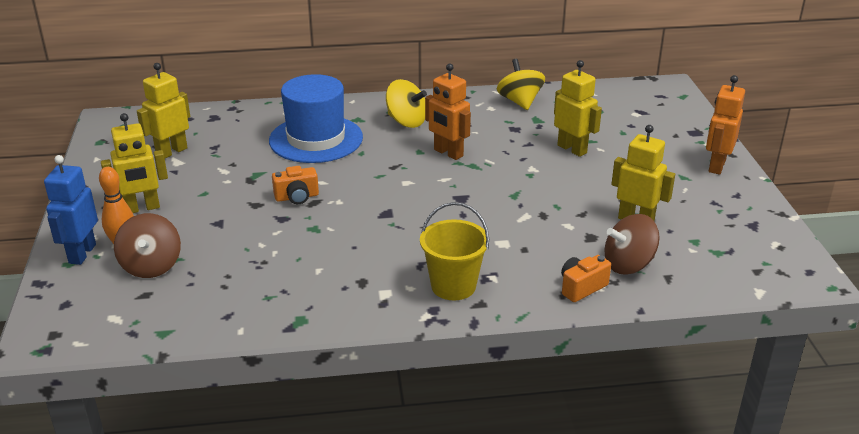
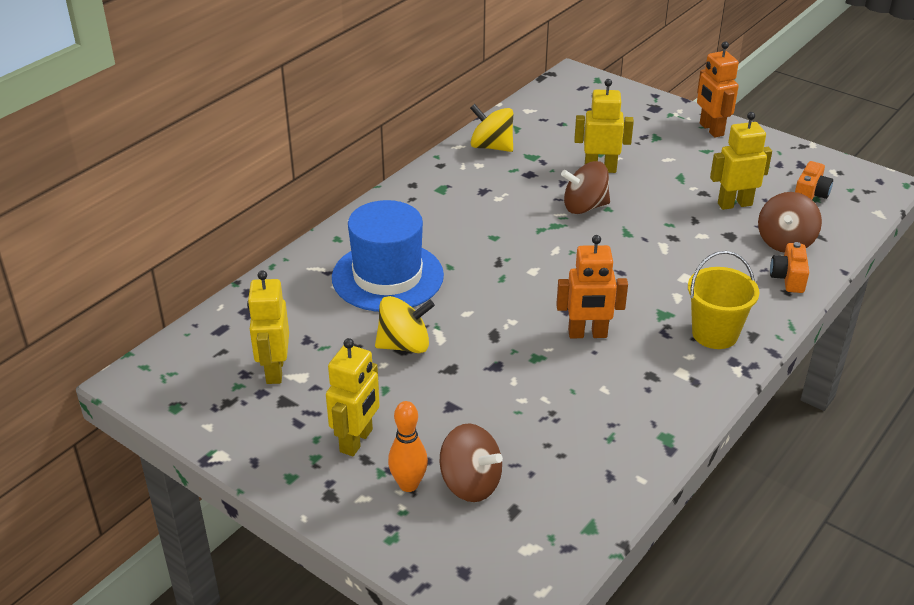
camera: 45 degrees left, 5 degrees up
(82, 254) = (386, 520): blue robot -> none
(297, 197) = (472, 339): orange camera -> orange camera (810, 194)
(406, 121) = (434, 215): yellow spinning top -> yellow spinning top (404, 345)
(448, 153) = (518, 225): orange robot -> orange robot (587, 334)
(514, 165) = (584, 207): none -> brown spinning top

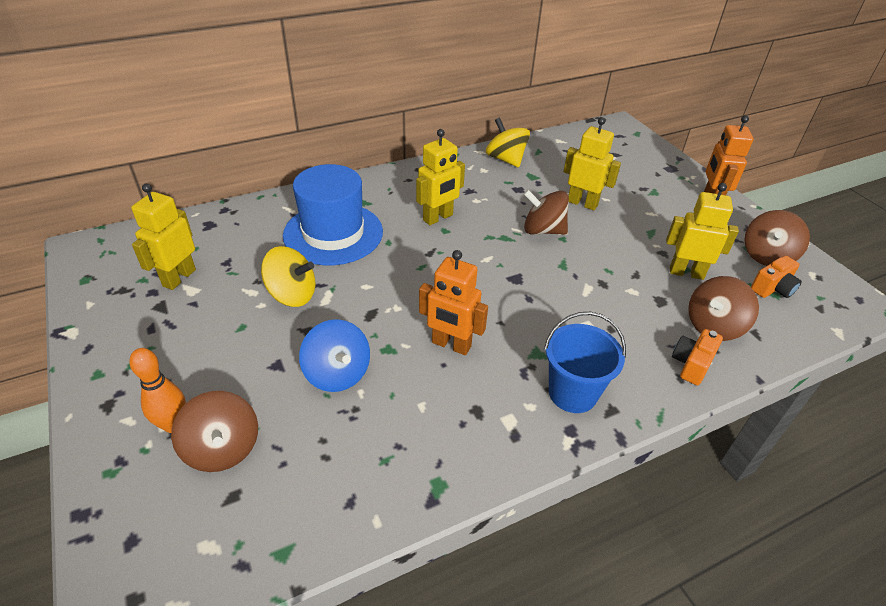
camera: 25 degrees right, 5 degrees up
(357, 441) = (175, 364): yellow robot -> yellow robot (438, 218)
(511, 392) = (337, 373): none -> blue spinning top
(714, 334) = (572, 393): yellow bucket -> blue bucket
(789, 167) = (767, 256): none -> brown spinning top

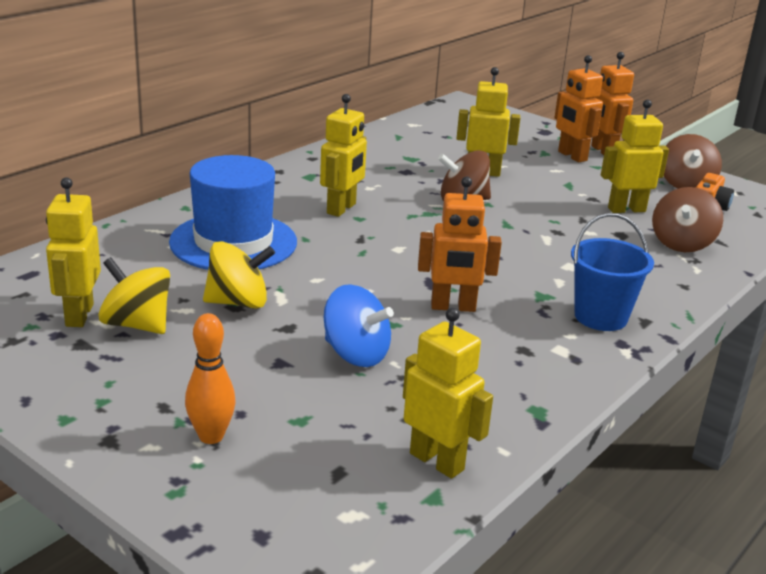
camera: 25 degrees left, 15 degrees down
(222, 448) = (289, 440): brown spinning top -> none
(314, 513) = (437, 461): none -> yellow robot
(505, 159) = (369, 148): yellow spinning top -> yellow spinning top (137, 324)
(677, 200) = (572, 156): none -> orange robot
(691, 364) = (685, 274): orange camera -> none

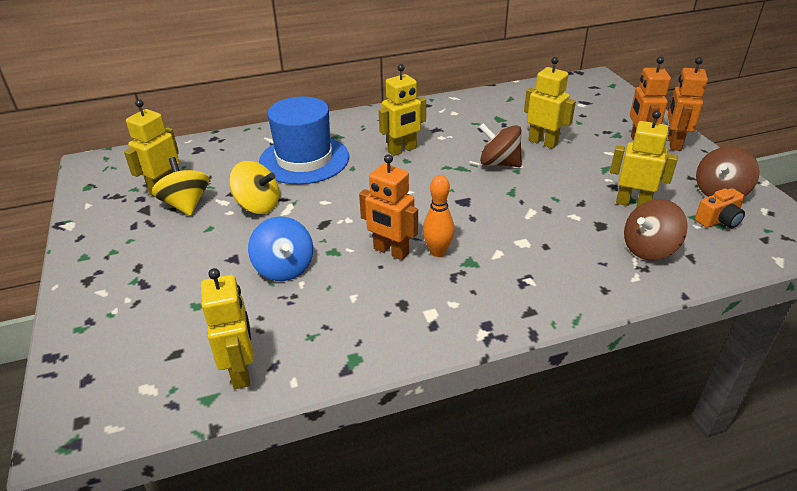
camera: 35 degrees right, 10 degrees up
(211, 436) = (137, 298): orange bowling pin -> orange bowling pin (438, 252)
(600, 317) = (495, 295): blue bucket -> none

